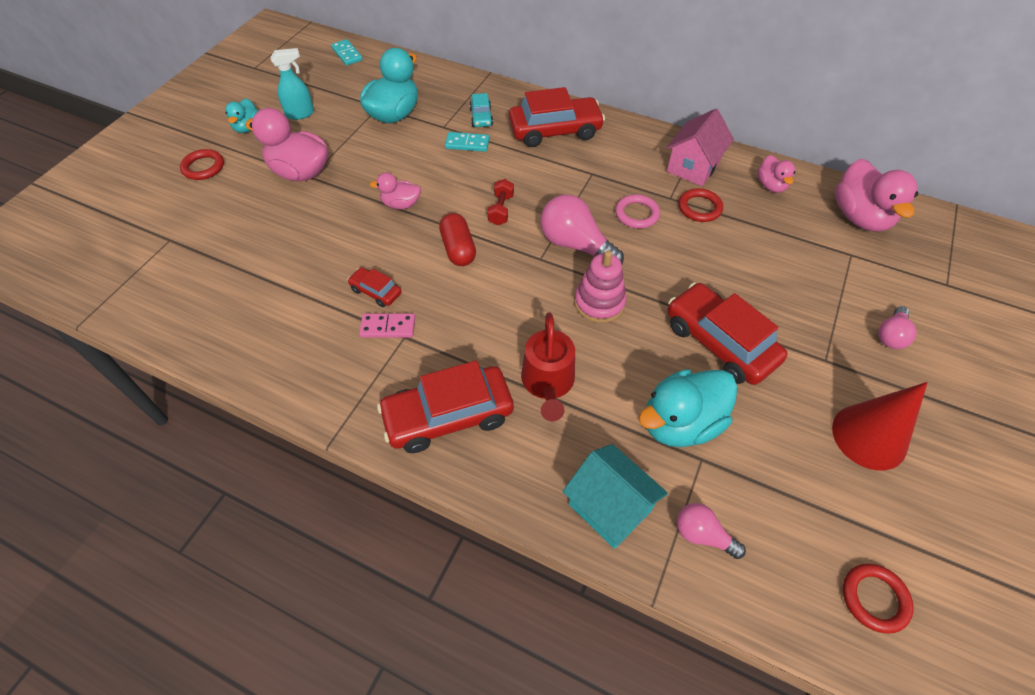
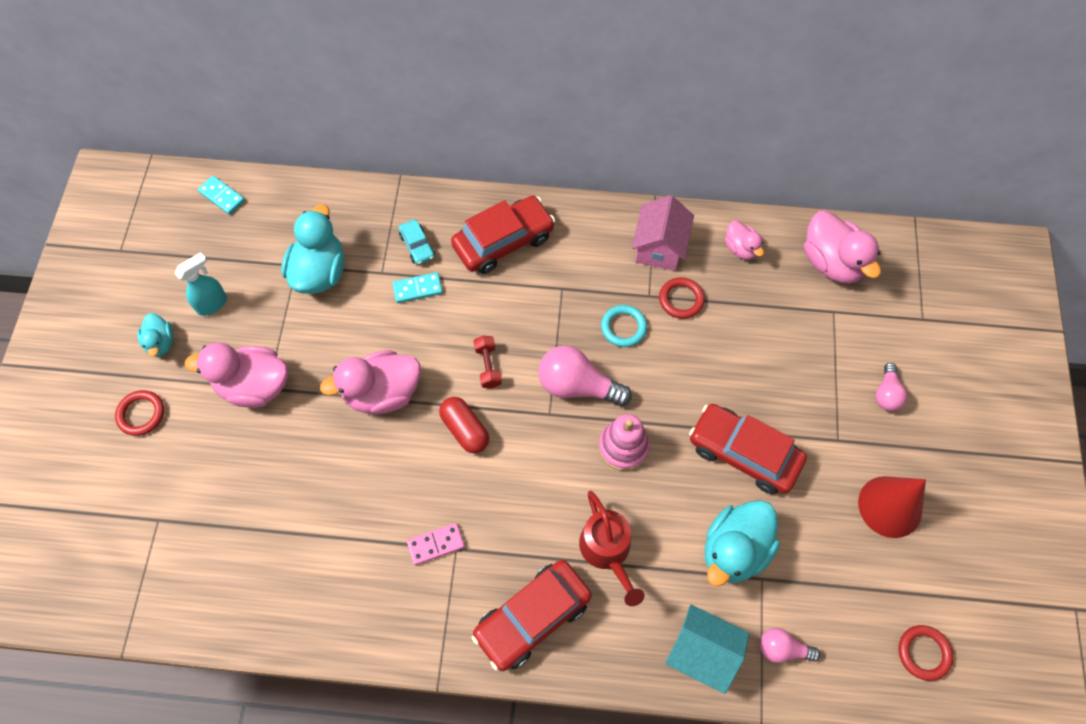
camera: 20 degrees left, 10 degrees up
(376, 291) = (405, 508): red car -> none
(401, 204) = (382, 393): pink duck -> pink duck, size x1.82
(637, 214) = (623, 327): pink ring -> turquoise ring

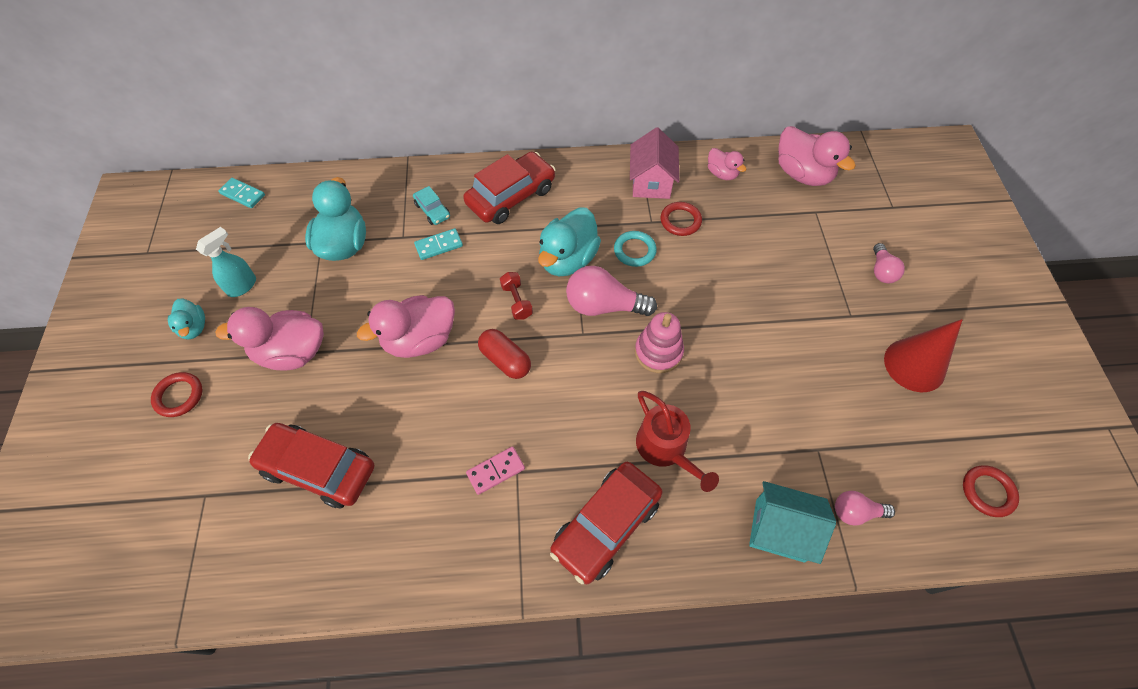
camera: 10 degrees left, 5 degrees down
(734, 550) = (785, 427): turquoise duck -> turquoise duck (568, 259)
(743, 453) = (770, 340): red car -> red car (318, 469)

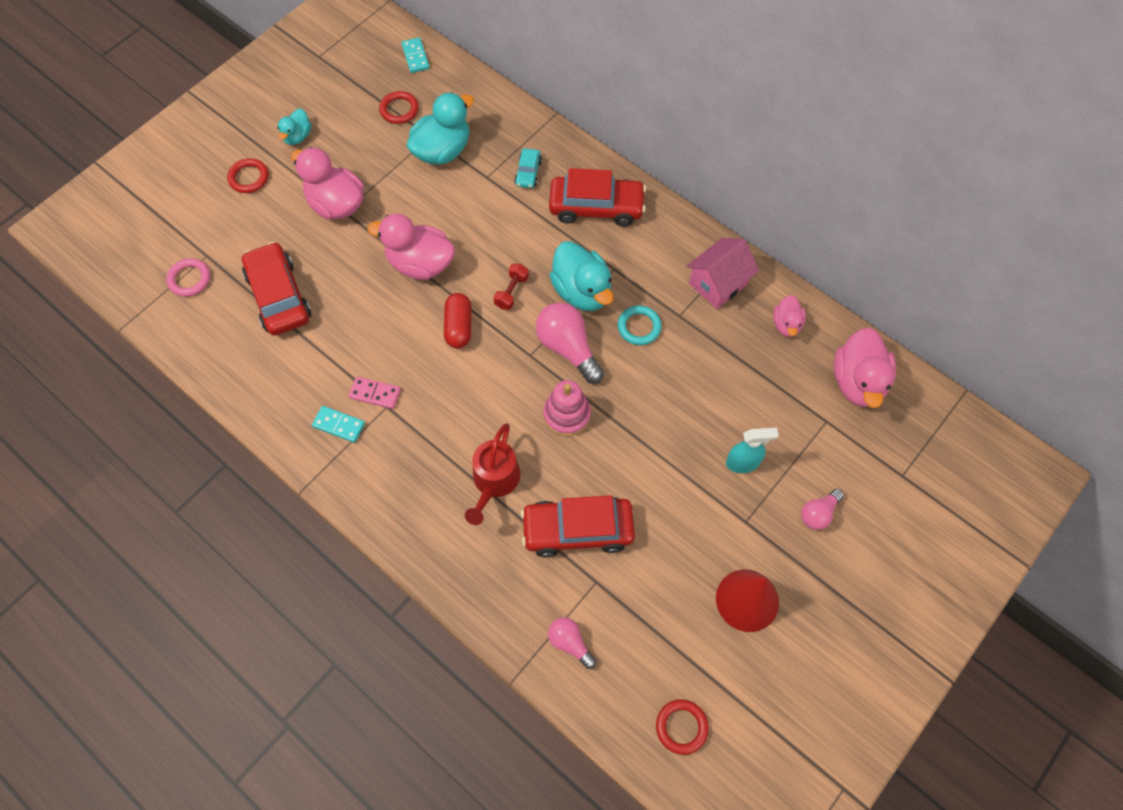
camera: 45 degrees right, 5 degrees up
(207, 531) = (189, 279): none -> pink ring
(242, 286) = (351, 130): turquoise spray bottle -> turquoise spray bottle (743, 463)
(439, 245) = (504, 204): turquoise domino -> turquoise domino (339, 425)
(568, 259) = (582, 291): turquoise duck -> turquoise duck turned 105 degrees counterclockwise
(606, 525) = (402, 490): red car -> red car (577, 530)
(680, 221) = (703, 334): red ring -> red ring (399, 110)
(779, 530) = (505, 601): turquoise house -> none

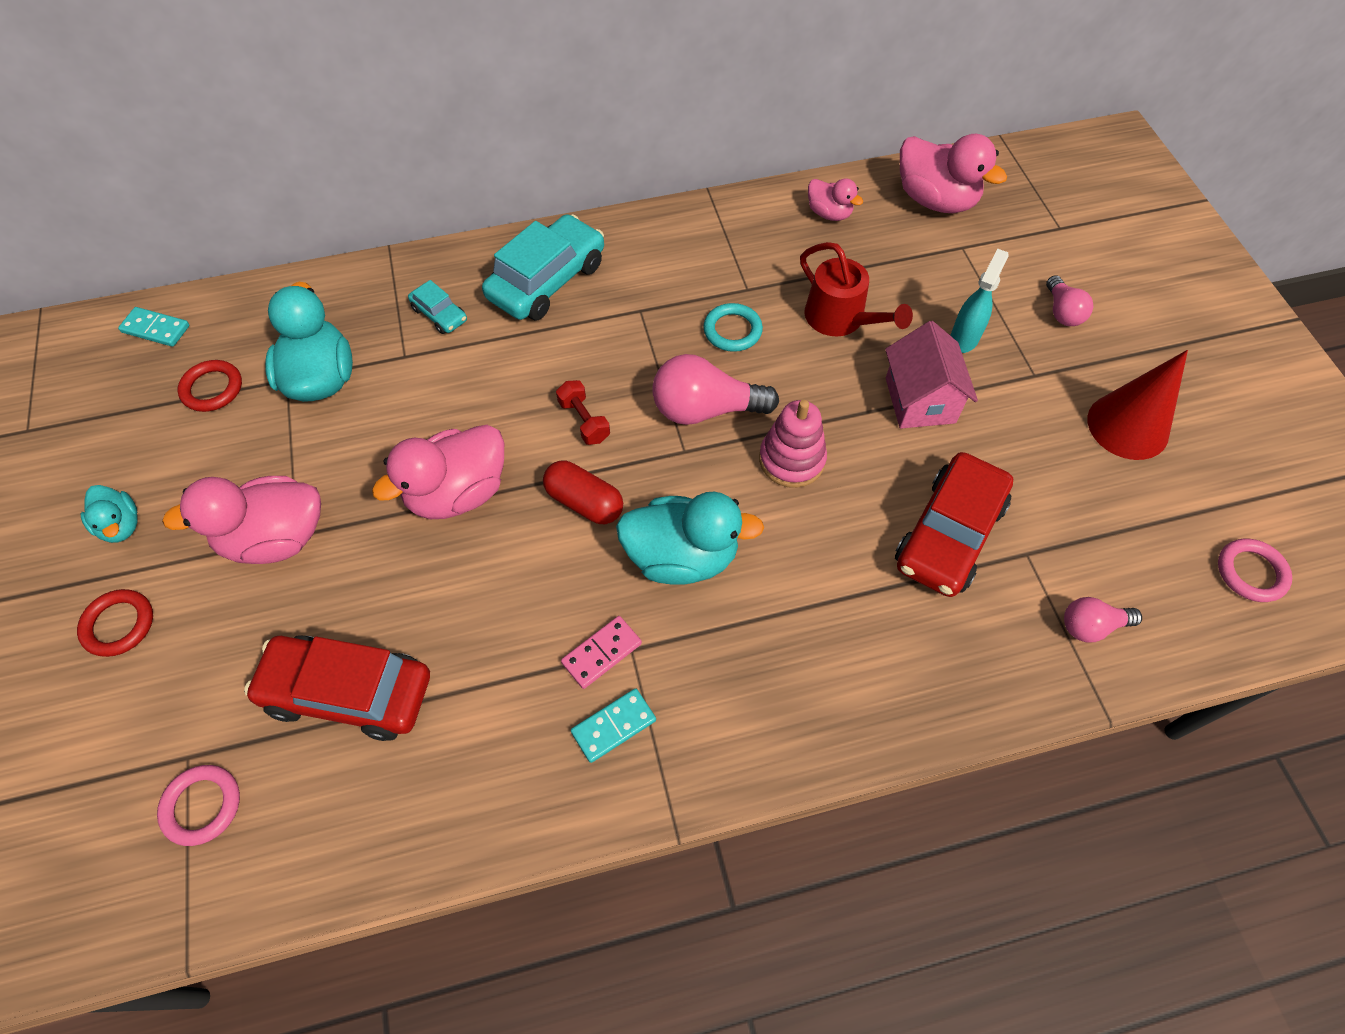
camera: 55 degrees left, 5 degrees down
(494, 481) = (827, 585): red watering can -> red watering can (840, 319)
(582, 291) = (643, 354): turquoise duck -> turquoise duck (682, 557)
(596, 207) = (547, 280): red car -> turquoise car
(681, 727) = (1251, 572): red ring -> pink ring
(718, 284) = (736, 237): pink house -> pink house (920, 400)

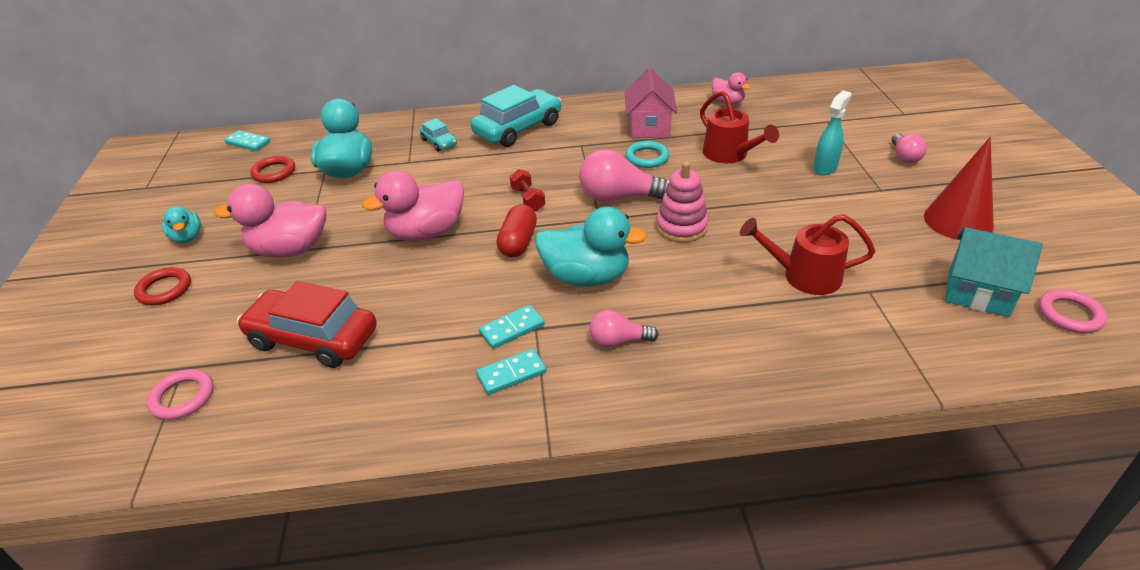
camera: 10 degrees right, 20 degrees down
(584, 502) = (518, 242): red capsule -> red capsule turned 60 degrees clockwise
(602, 653) = (512, 329): pink domino -> turquoise domino
(920, 400) = (787, 199): pink house -> pink house (649, 127)
(935, 200) = (808, 97): pink duck -> none
(949, 534) = (804, 276): red car -> red watering can
(1091, 626) = (924, 339): pink light bulb -> pink light bulb (618, 341)
(1150, 547) = (978, 293): none -> turquoise house

